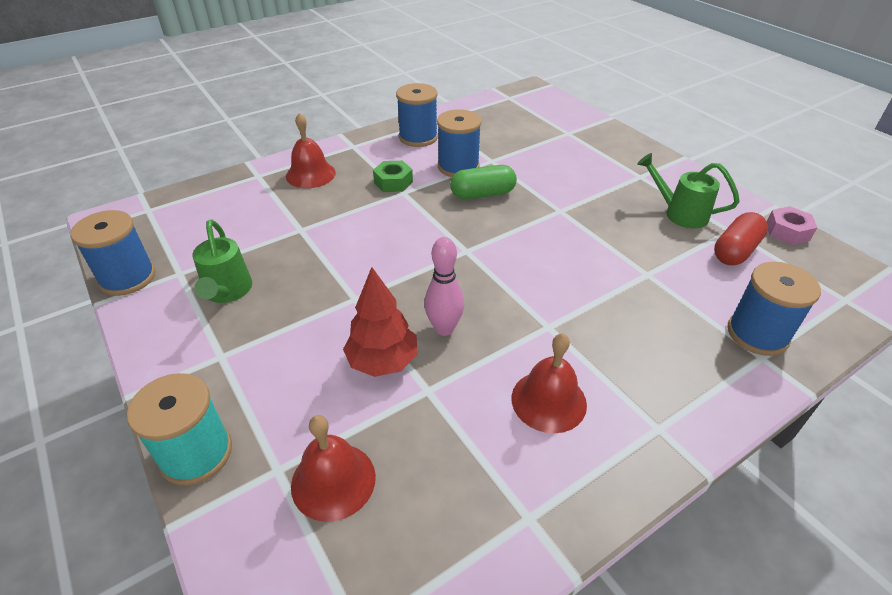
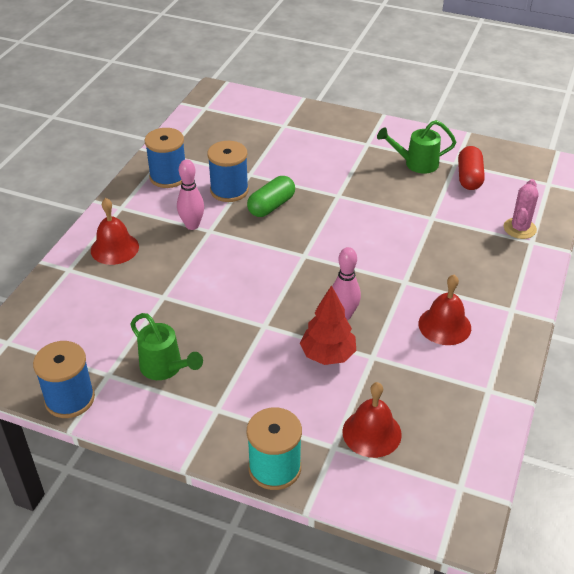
camera: 35 degrees left, 0 degrees up
(393, 182) = (192, 225): green nut -> pink bowling pin
(757, 334) = (519, 228): blue spool -> pink cactus
(787, 231) = (488, 149): pink nut -> none

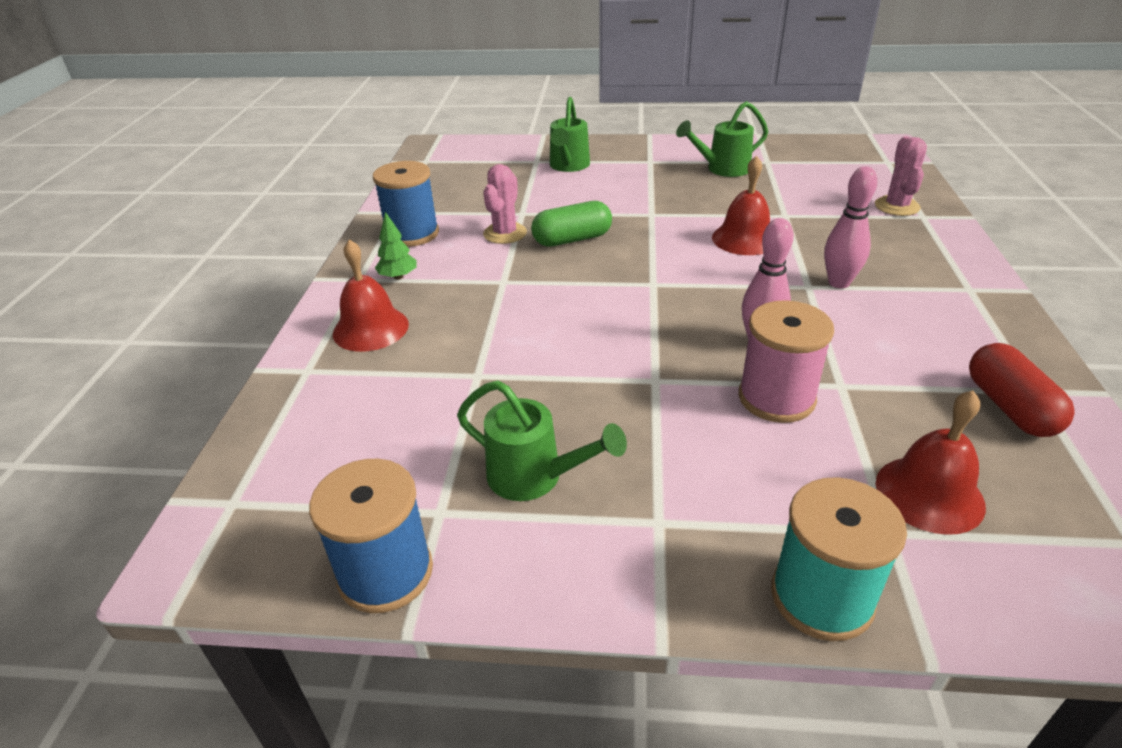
camera: 15 degrees left, 5 degrees down
(146, 212) = (398, 277): none -> green tree
(192, 225) = (474, 280): pink bowling pin -> pink bowling pin (839, 283)
(229, 190) = (505, 233): blue spool -> pink cactus
(271, 206) = (572, 239): green capsule -> green capsule turned 45 degrees clockwise
(304, 136) = (568, 166): none -> green watering can
(327, 355) = (776, 398): red tree -> pink spool
(444, 325) = (904, 325): red bell -> red bell (744, 239)
(469, 177) = (794, 171): red capsule -> red capsule (1009, 407)

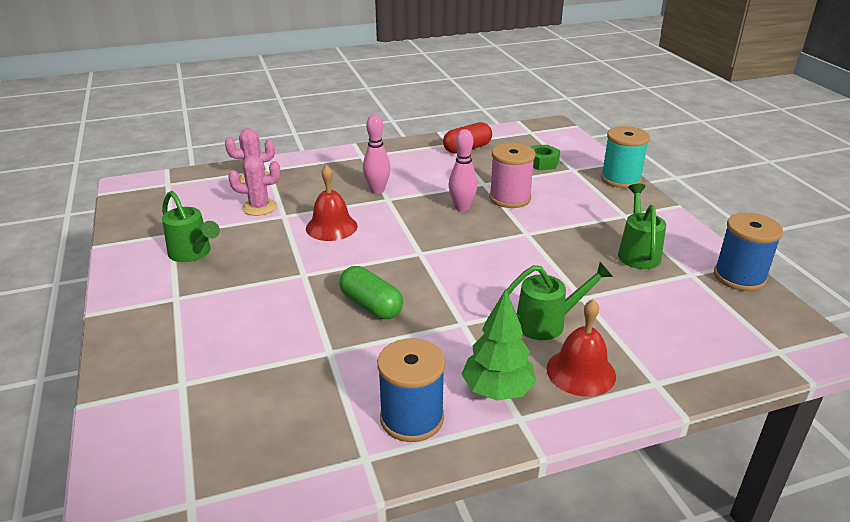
camera: 115 degrees left, 5 degrees down
(398, 277) = (497, 390): green tree -> green tree, size x1.70
(505, 233) = (379, 349): pink cactus -> pink cactus (259, 207)
(568, 166) = (196, 352): green watering can -> green watering can (547, 323)
(929, 494) = (542, 163): red bell -> green nut

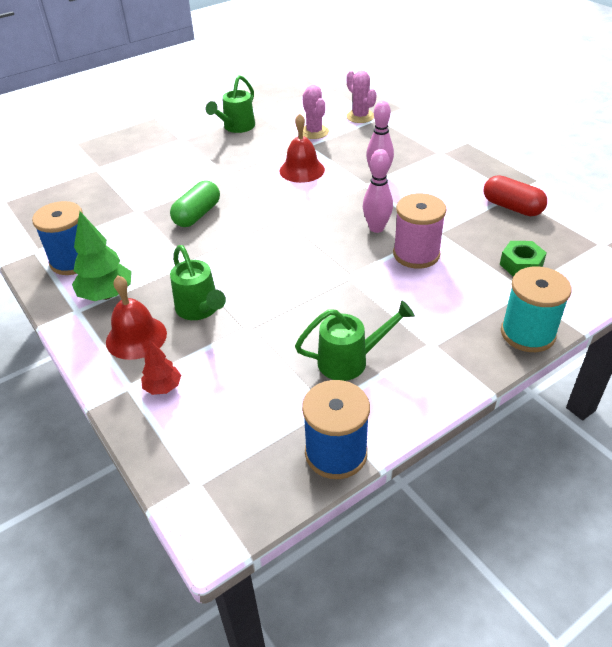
camera: 75 degrees right, 10 degrees up
(660, 359) = (163, 387): none -> red tree

